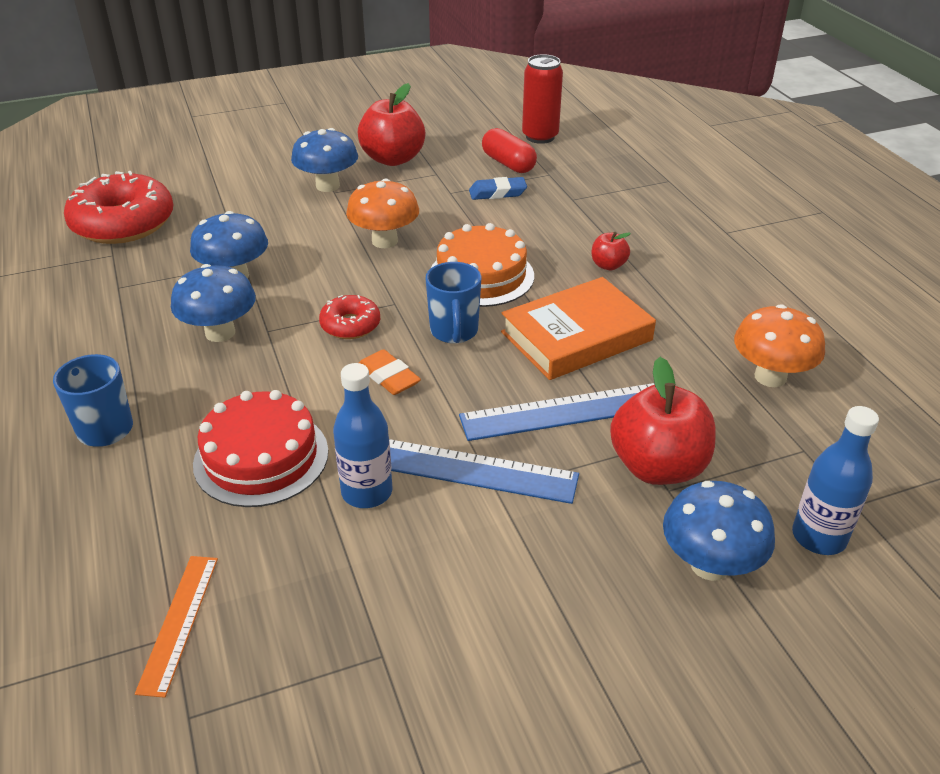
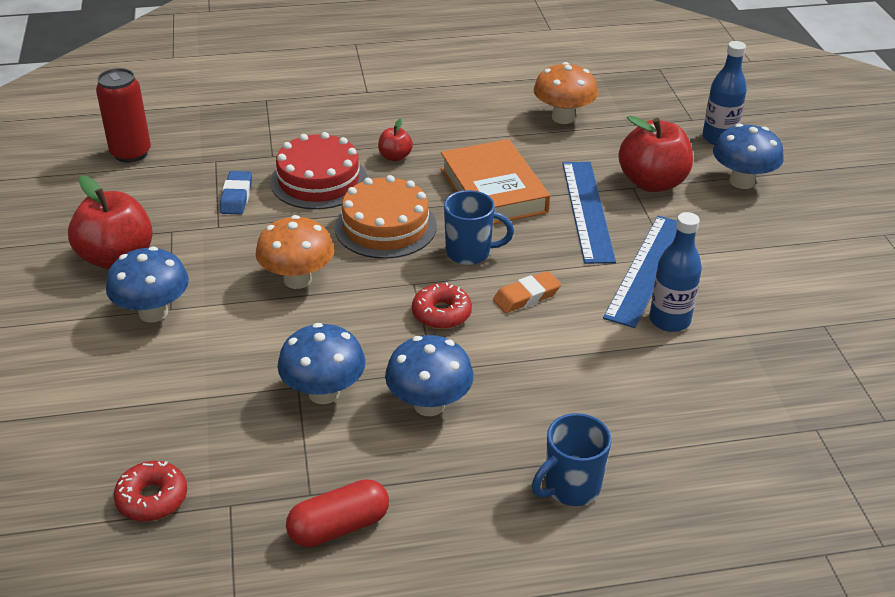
camera: 80 degrees left, 0 degrees up
(123, 223) = (152, 498): red donut -> red donut, size x0.51
(179, 622) = (804, 426): orange ruler -> none
(261, 457) = (623, 378): red cake -> red cake (319, 180)
(508, 163) = (178, 181): red capsule -> red capsule (339, 527)

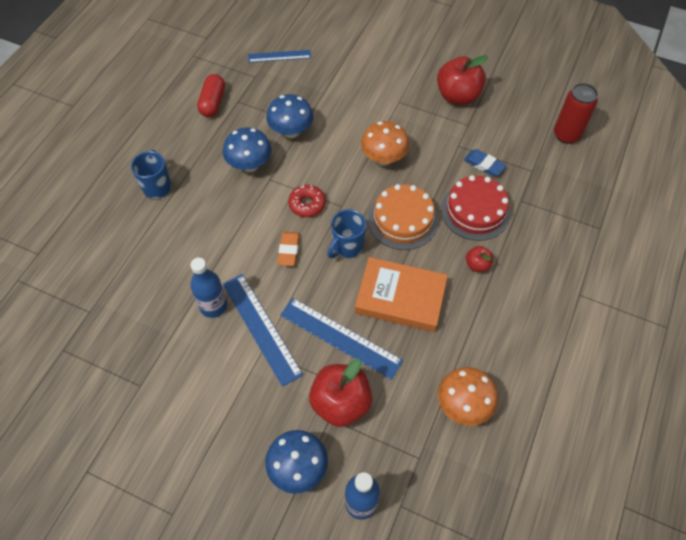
camera: 125 degrees right, 20 degrees up
(152, 498) = (279, 56): red donut -> blue ruler
(153, 312) = (400, 94): blue mushroom -> none

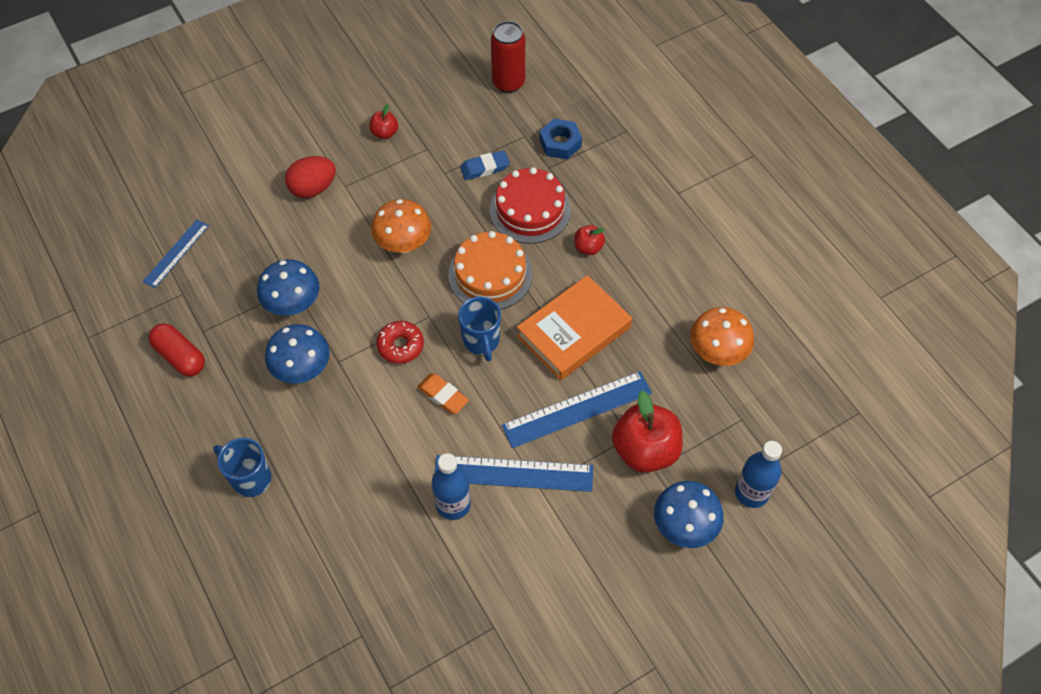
camera: 55 degrees left, 0 degrees up
(382, 88) = (313, 188): none -> red egg
(458, 96) = (385, 133): red apple -> red apple, size x0.49
(547, 195) = (560, 143): none -> blue nut

